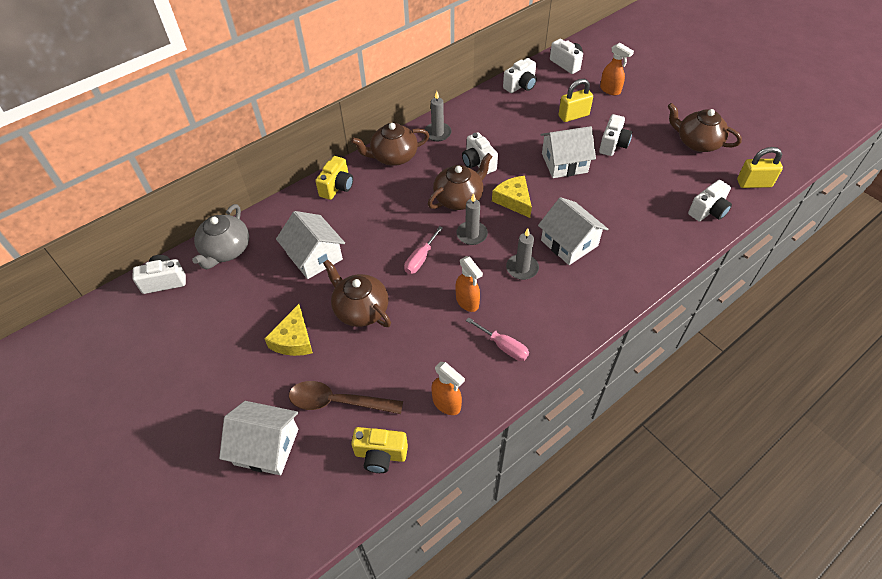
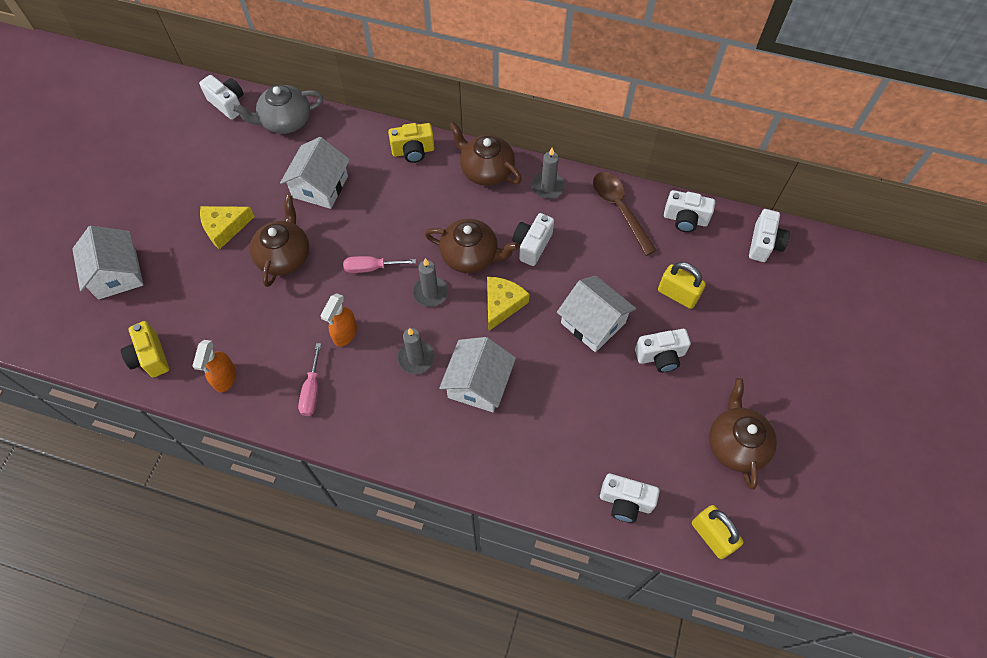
camera: 55 degrees right, 10 degrees up
(338, 402) = (182, 297): brown spoon -> brown spoon (619, 209)
(610, 90) = (755, 310): orange spray bottle -> none

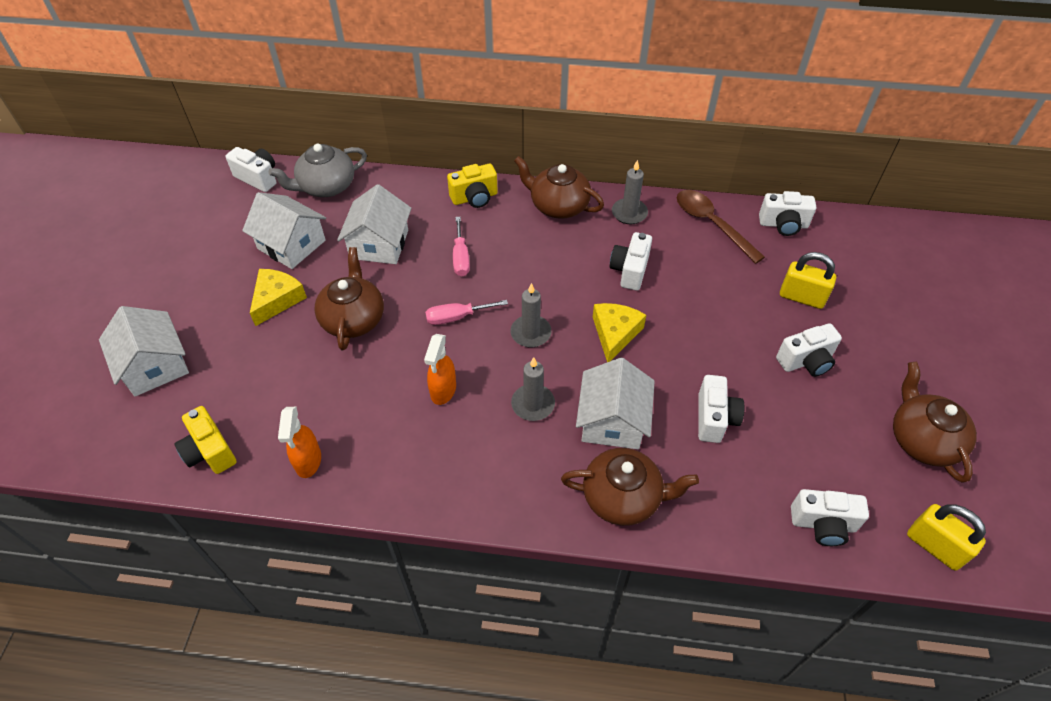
camera: 10 degrees left, 10 degrees down
(224, 228) = (277, 299): yellow cheese -> yellow cheese turned 150 degrees clockwise
(312, 391) = (418, 459): pink screwdriver -> pink screwdriver (461, 257)
(470, 256) = (565, 290): brown teapot -> brown teapot (623, 497)
(593, 323) = (721, 338): white house -> white house (291, 244)
(764, 244) = (872, 237): white camera -> white camera (714, 418)

